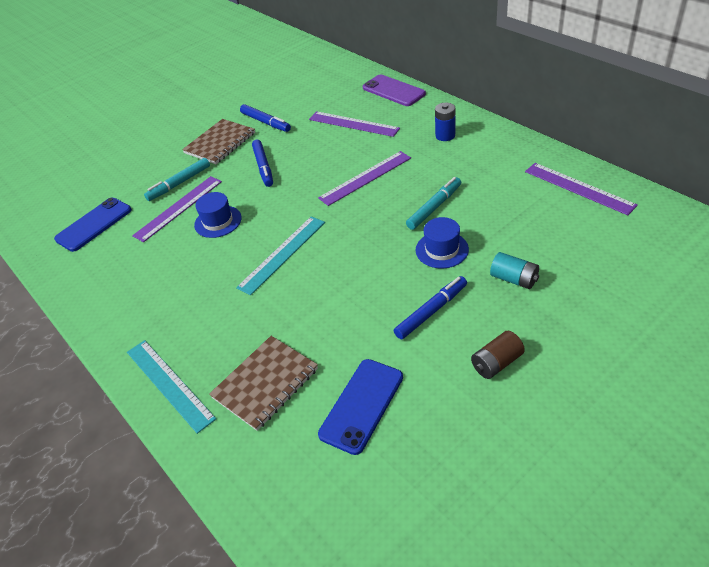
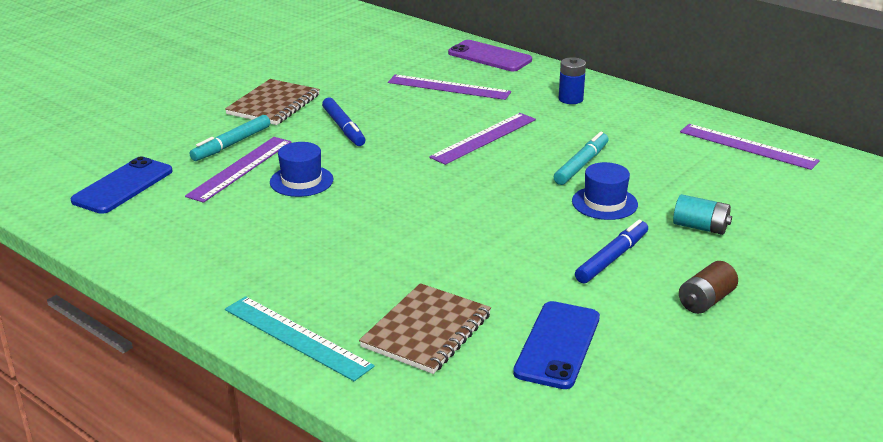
camera: 15 degrees left, 15 degrees down
(265, 122) = (329, 85): blue marker -> none
(282, 254) = (402, 210): turquoise ruler -> none

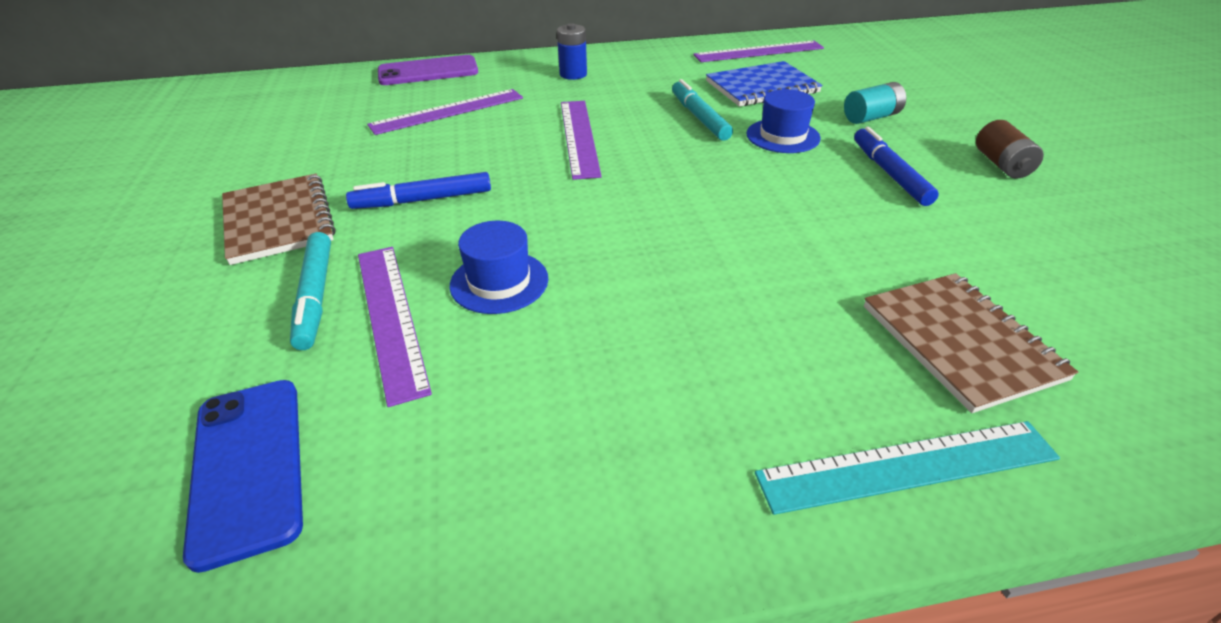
camera: 50 degrees left, 10 degrees up
(343, 128) = (422, 200): blue marker -> blue marker turned 150 degrees clockwise
(557, 345) = (1041, 269): blue phone -> none
(677, 169) = (762, 87): none -> blue notebook

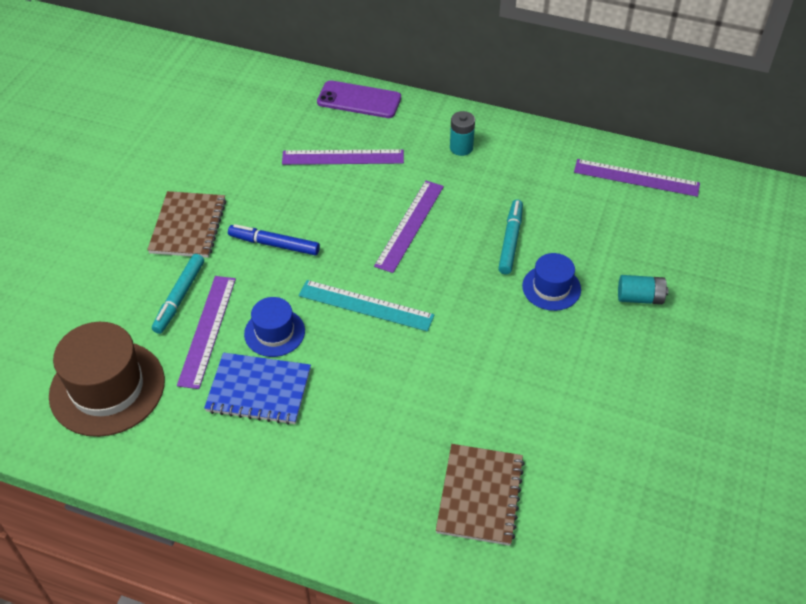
camera: 30 degrees right, 10 degrees up
(248, 467) = (107, 388): blue phone -> brown hat
(573, 74) = (461, 148): blue battery -> turquoise battery
(762, 87) = (592, 225): blue notebook -> blue notebook (259, 390)
(890, 173) = (587, 358): blue marker -> none
(907, 466) = (377, 539): turquoise ruler -> turquoise ruler (366, 305)
(1002, 165) = (679, 389): brown battery -> none

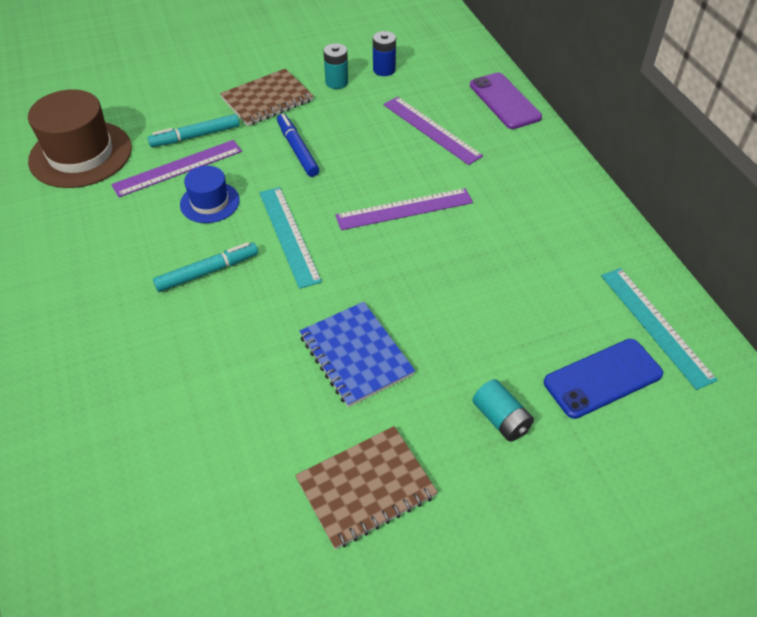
camera: 50 degrees right, 0 degrees up
(240, 137) = (384, 70): none -> blue battery
(259, 390) = (145, 228): blue notebook -> blue notebook (356, 355)
(461, 148) = (531, 187): turquoise battery -> turquoise battery (336, 82)
(480, 495) = (148, 431): brown notebook -> brown notebook (366, 487)
(510, 241) = (462, 281): turquoise marker -> turquoise marker (208, 272)
(551, 288) = (438, 343): blue hat -> none
(636, 178) = (655, 325): purple ruler -> turquoise ruler
(652, 230) = (603, 378): none -> blue phone

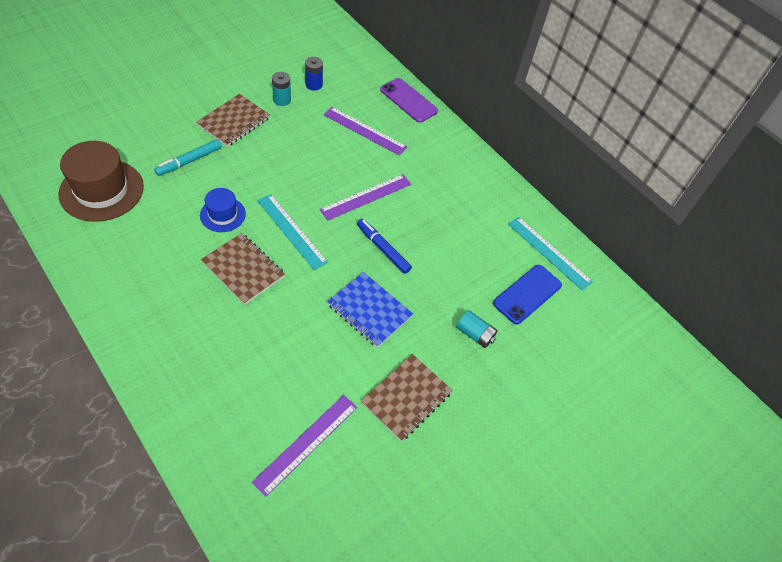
camera: 25 degrees left, 5 degrees up
(178, 168) = (186, 190): purple ruler -> purple ruler (306, 443)
(208, 272) = (243, 269): turquoise marker -> brown notebook
(297, 149) = (273, 161): blue marker -> blue marker (383, 249)

